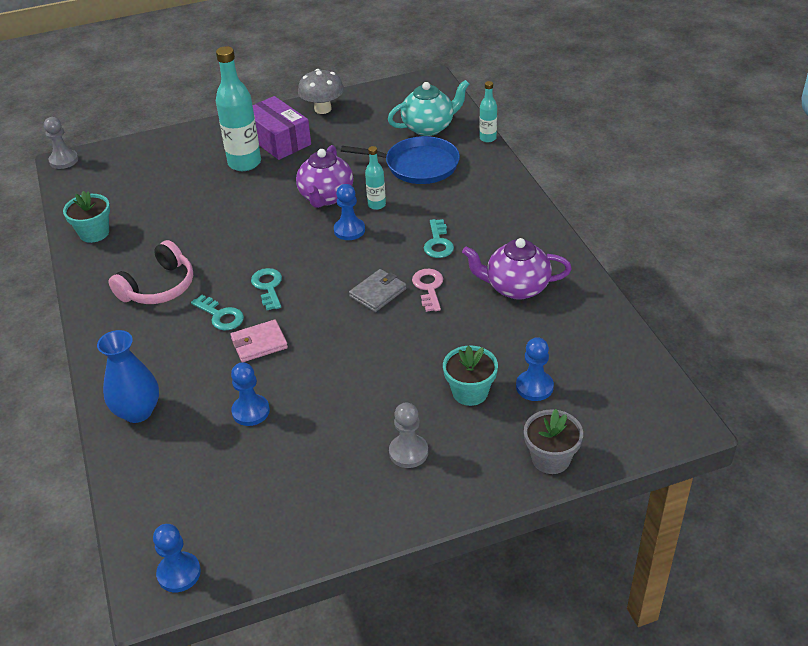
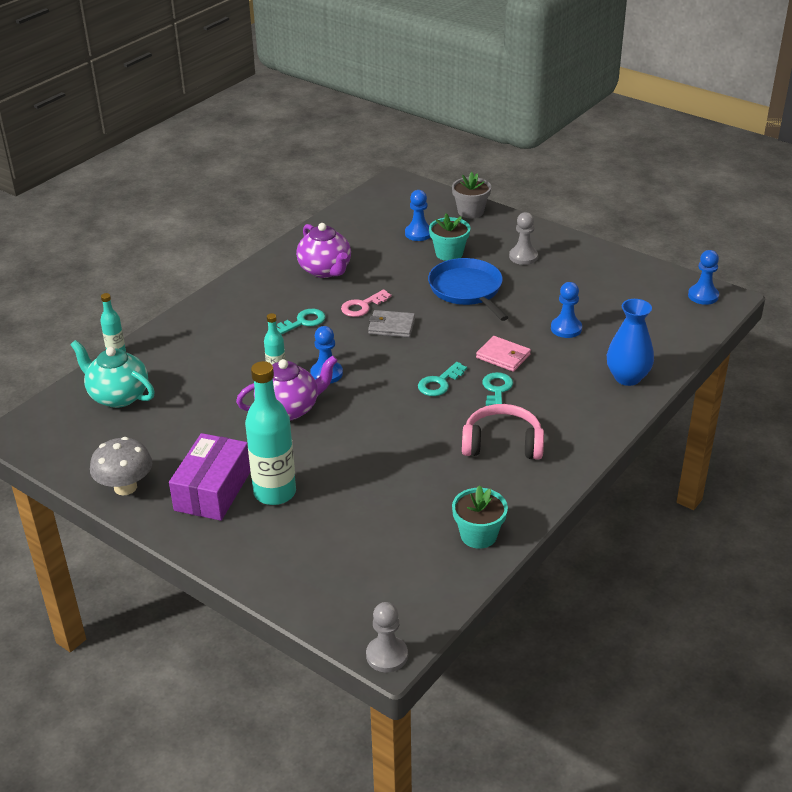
camera: 125 degrees left, 5 degrees down
(417, 165) = (194, 376): blue pan -> blue pan (467, 290)

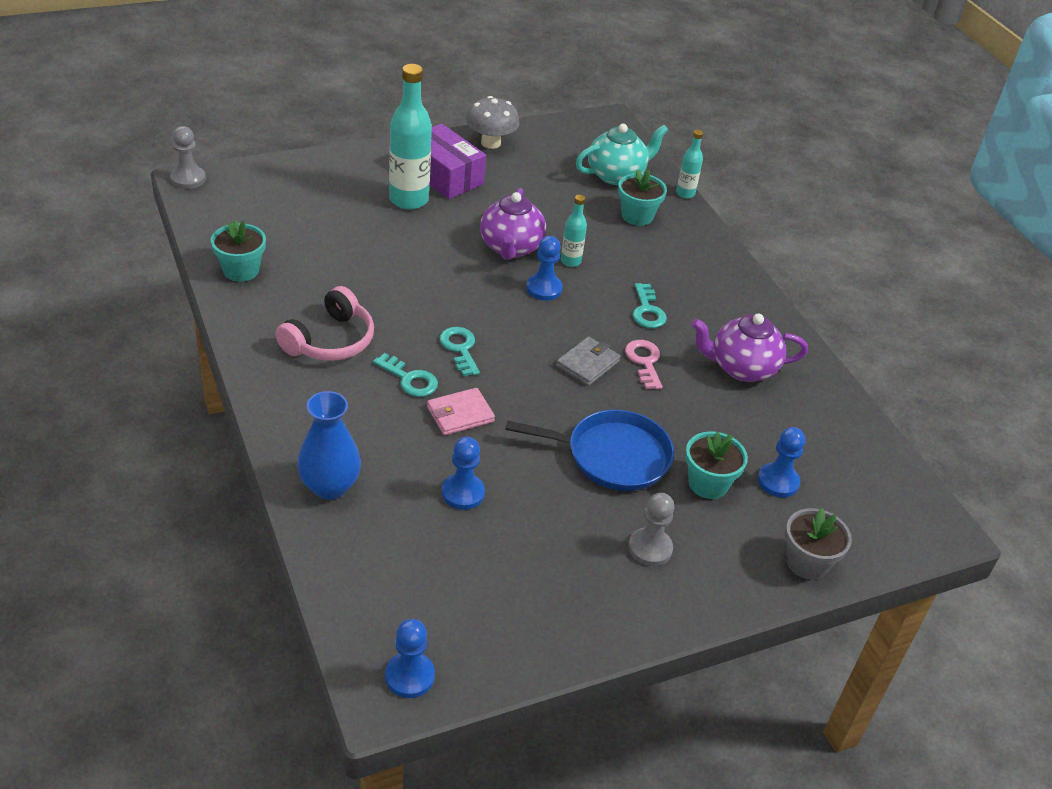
camera: 115 degrees right, 5 degrees up
(176, 365) = (637, 216): none -> turquoise flower pot

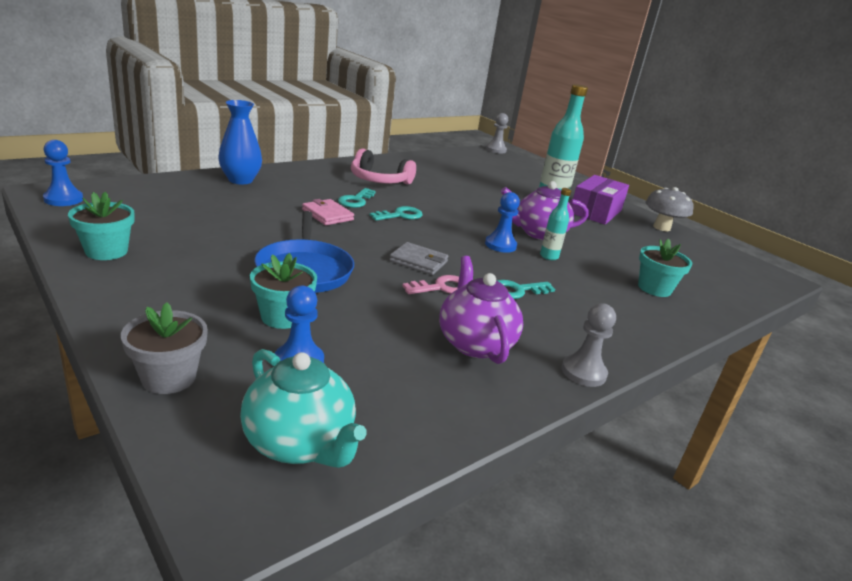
camera: 75 degrees right, 15 degrees down
(241, 270) = (426, 160): turquoise flower pot -> turquoise flower pot (106, 251)
(463, 493) = (243, 215): blue pawn -> none
(617, 175) = (702, 279): turquoise teapot -> turquoise teapot (300, 443)
(650, 548) = (188, 284): grey pawn -> grey pawn (583, 372)
(685, 193) = (729, 316): turquoise bottle -> none

